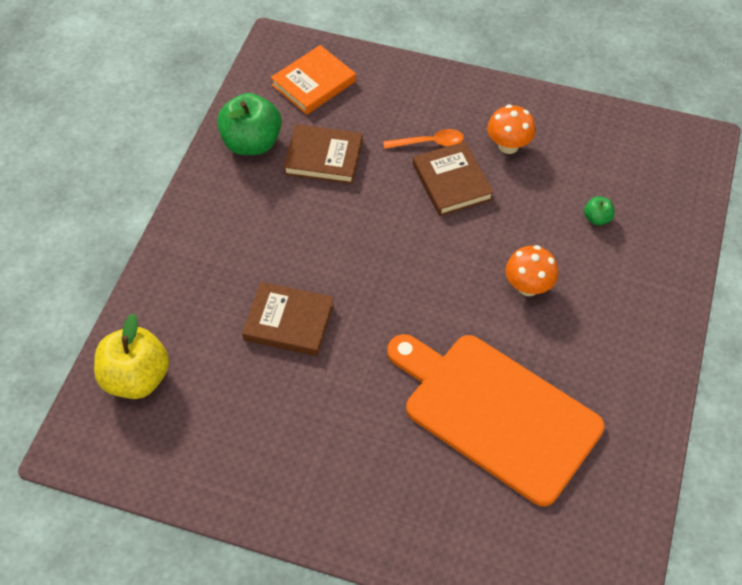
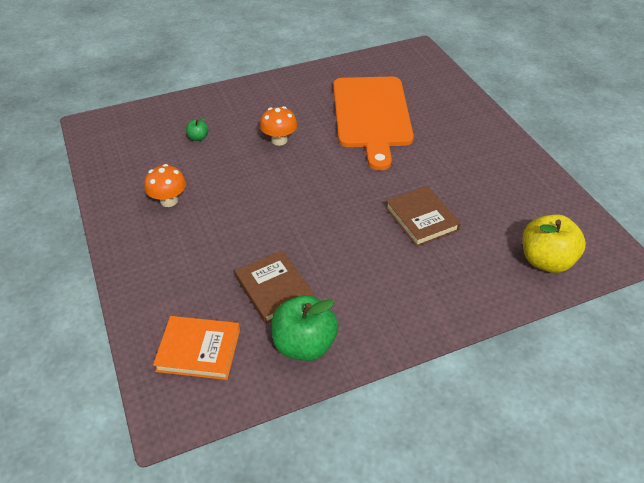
camera: 130 degrees left, 10 degrees down
(429, 143) = (203, 240): orange spoon -> none
(451, 182) = (230, 210): brown book -> none

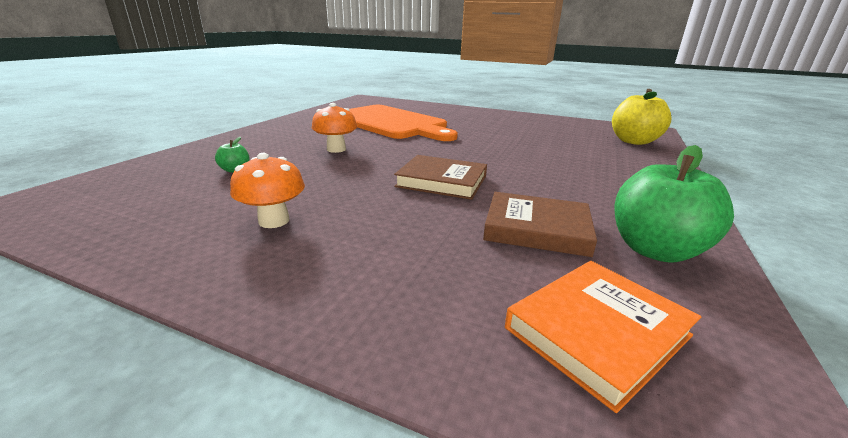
camera: 45 degrees left, 20 degrees down
(421, 219) = (534, 149): brown book -> brown book (442, 181)

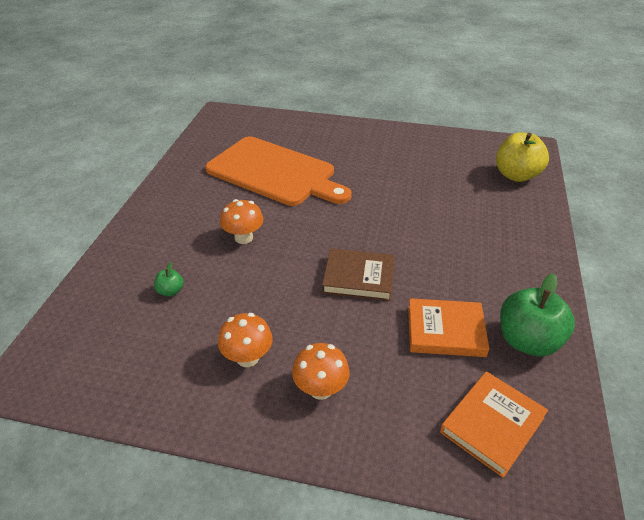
camera: 10 degrees left, 15 degrees up
(345, 257) = (320, 389): none -> orange mushroom
(536, 229) = (445, 331): brown book -> orange book

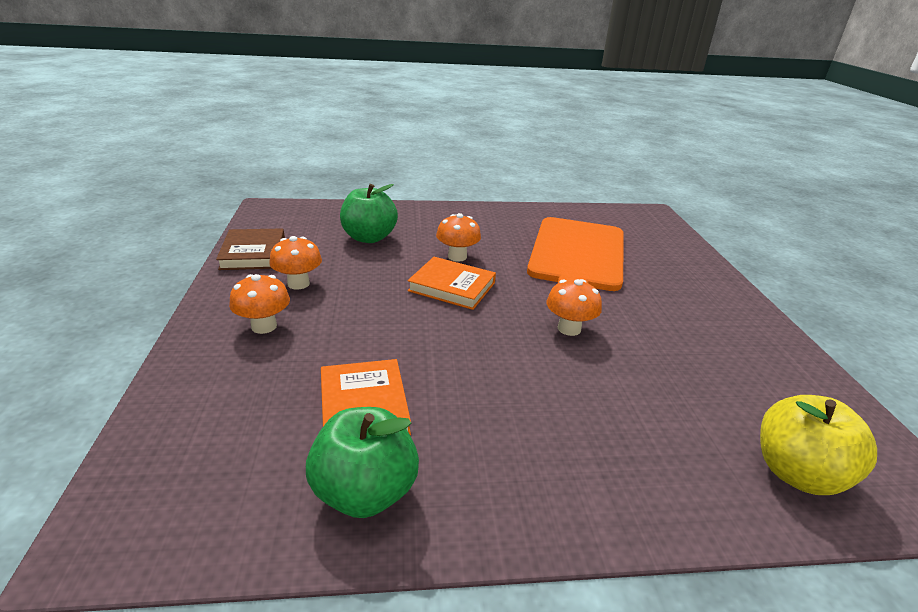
camera: 70 degrees right, 10 degrees down
(170, 291) = (369, 238): green apple -> green apple, size x2.21
(358, 277) = (431, 330): brown book -> brown book (253, 253)
(375, 208) = (569, 328): none -> orange mushroom
(492, 425) = (213, 456): orange book -> orange book (452, 287)

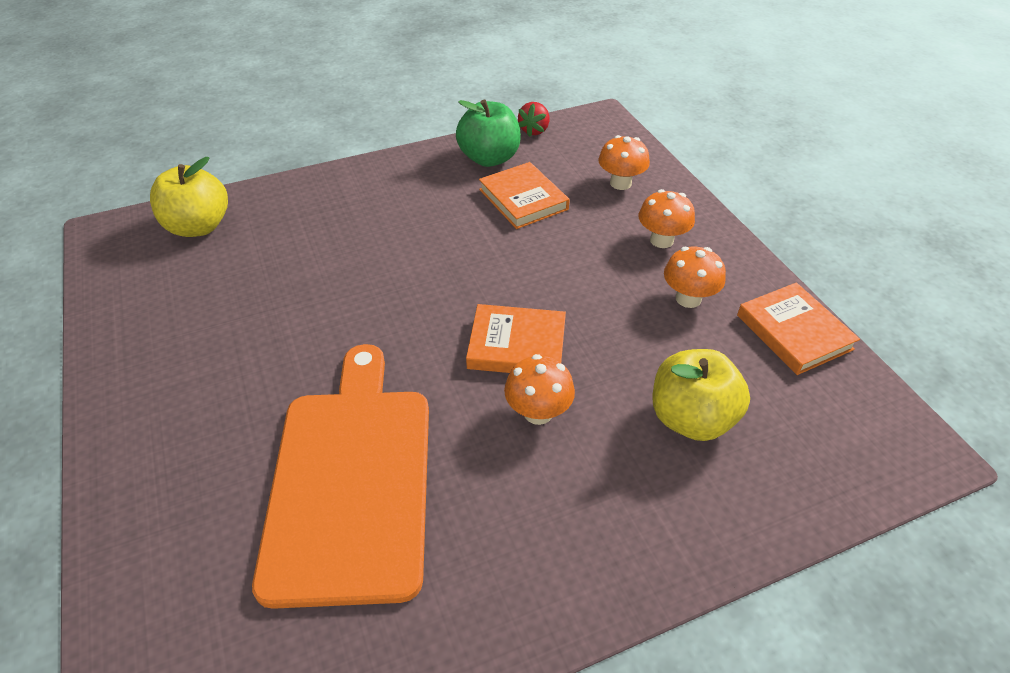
camera: 165 degrees right, 15 degrees up
(245, 542) = (534, 130): none -> red strawberry
(253, 253) = (793, 332): brown book -> orange book
(369, 238) = (691, 418): green apple -> yellow apple
(569, 328) = (366, 317): orange mushroom -> orange mushroom (620, 183)

